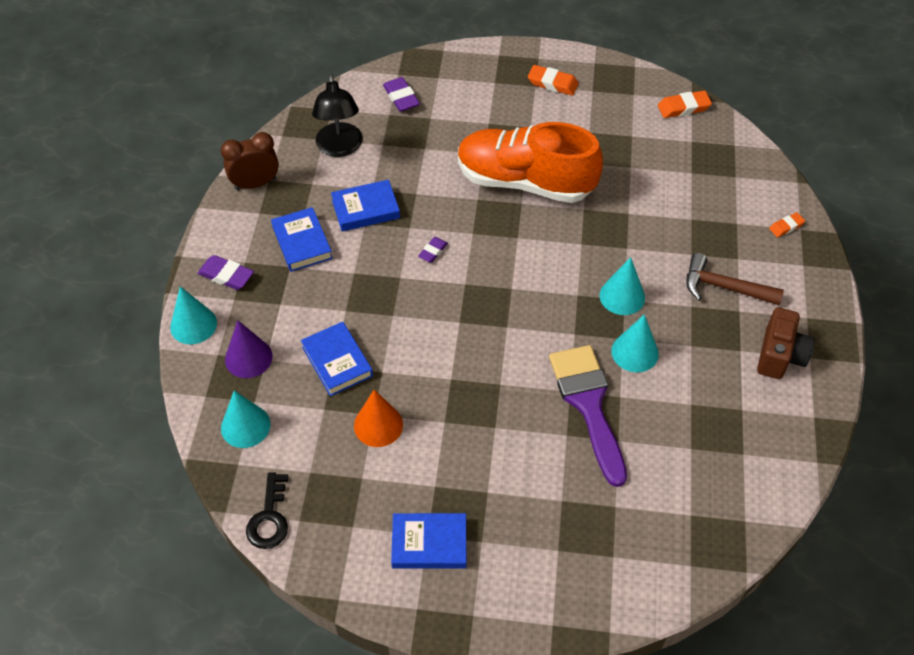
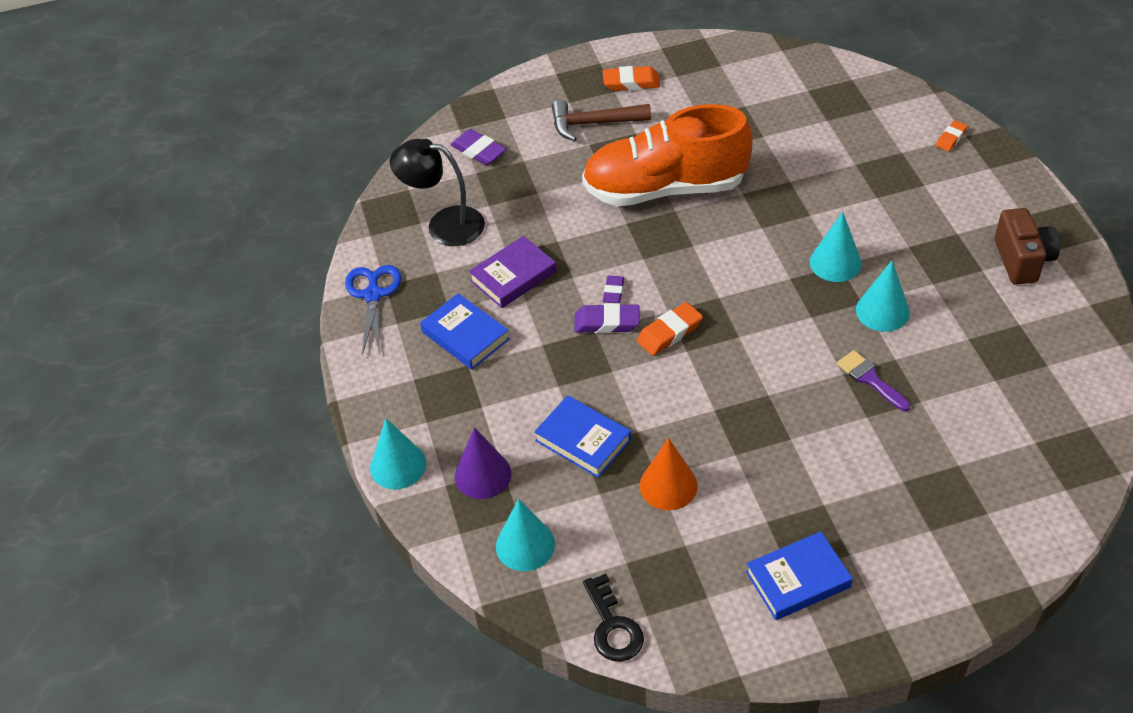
camera: 20 degrees left, 5 degrees down
(226, 275) = (402, 401): purple eraser -> purple eraser (607, 322)
(255, 184) = (373, 295): brown clock -> blue scissors
(340, 148) = (444, 225): black lamp -> black lamp turned 135 degrees clockwise
(365, 209) = (513, 276): blue book -> purple book
(588, 405) = (870, 379): purple brush -> purple brush, size x0.49
(683, 107) = (779, 61): orange eraser -> orange eraser (669, 332)
(723, 287) = (928, 217): brown hammer -> brown hammer (593, 123)

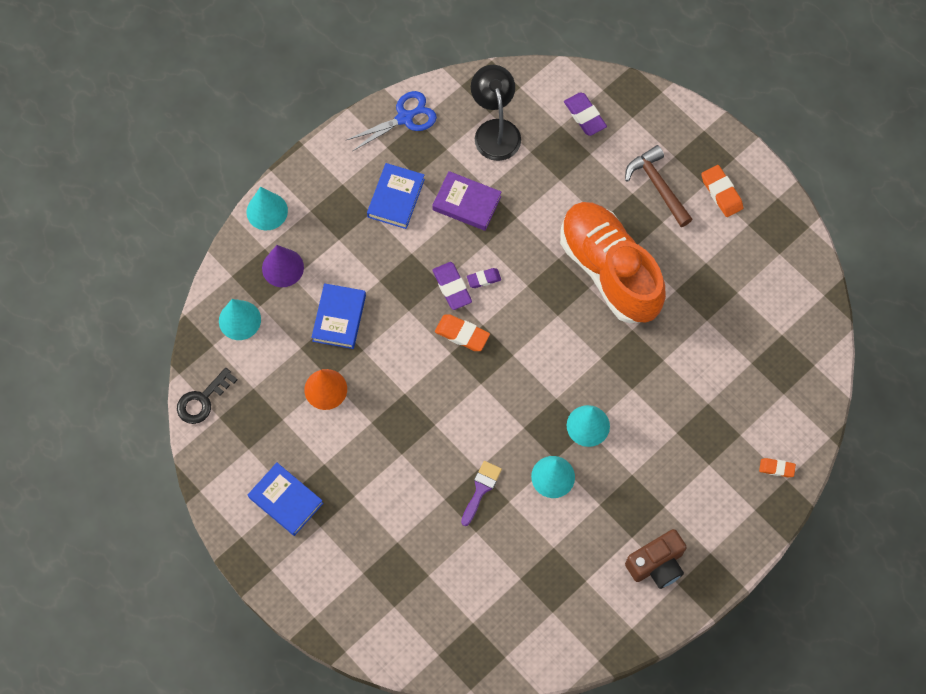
camera: 60 degrees right, 20 degrees up
(478, 151) = (584, 116): purple eraser -> purple eraser turned 45 degrees counterclockwise

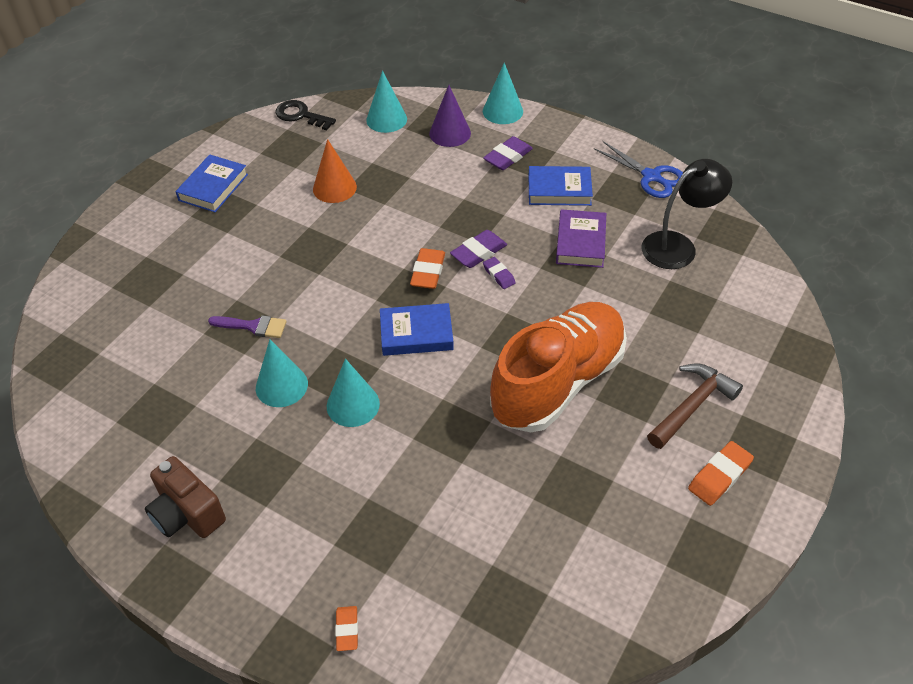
camera: 75 degrees right, 20 degrees down
(339, 318) = (412, 180): blue book -> blue book (416, 333)
(584, 116) = (742, 316): purple eraser -> purple eraser (507, 157)

